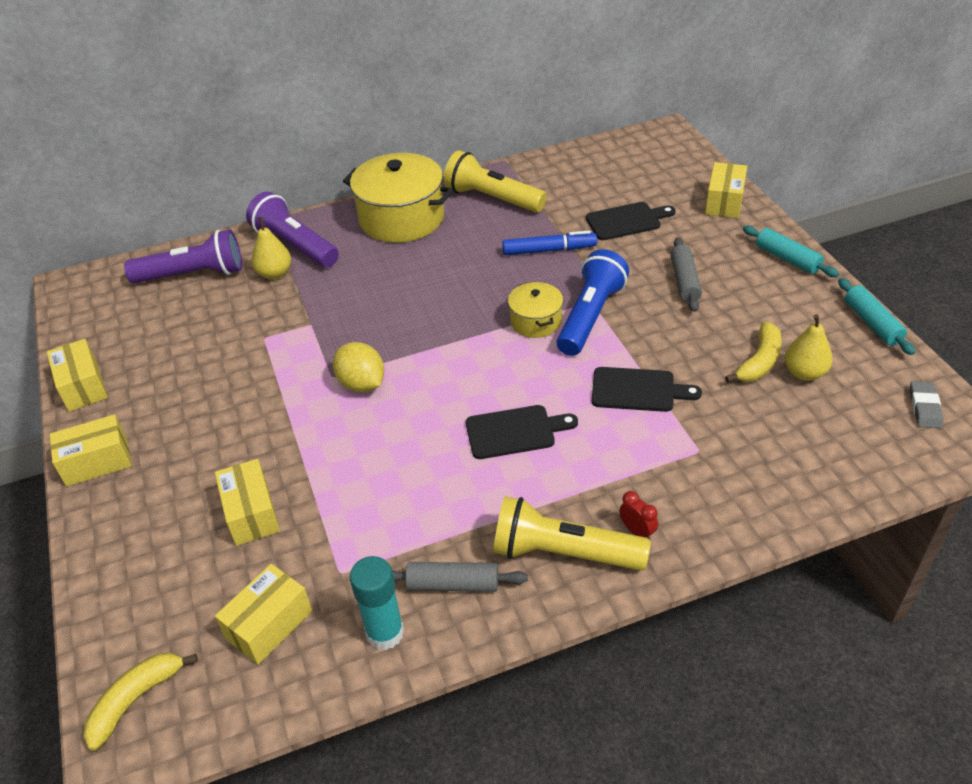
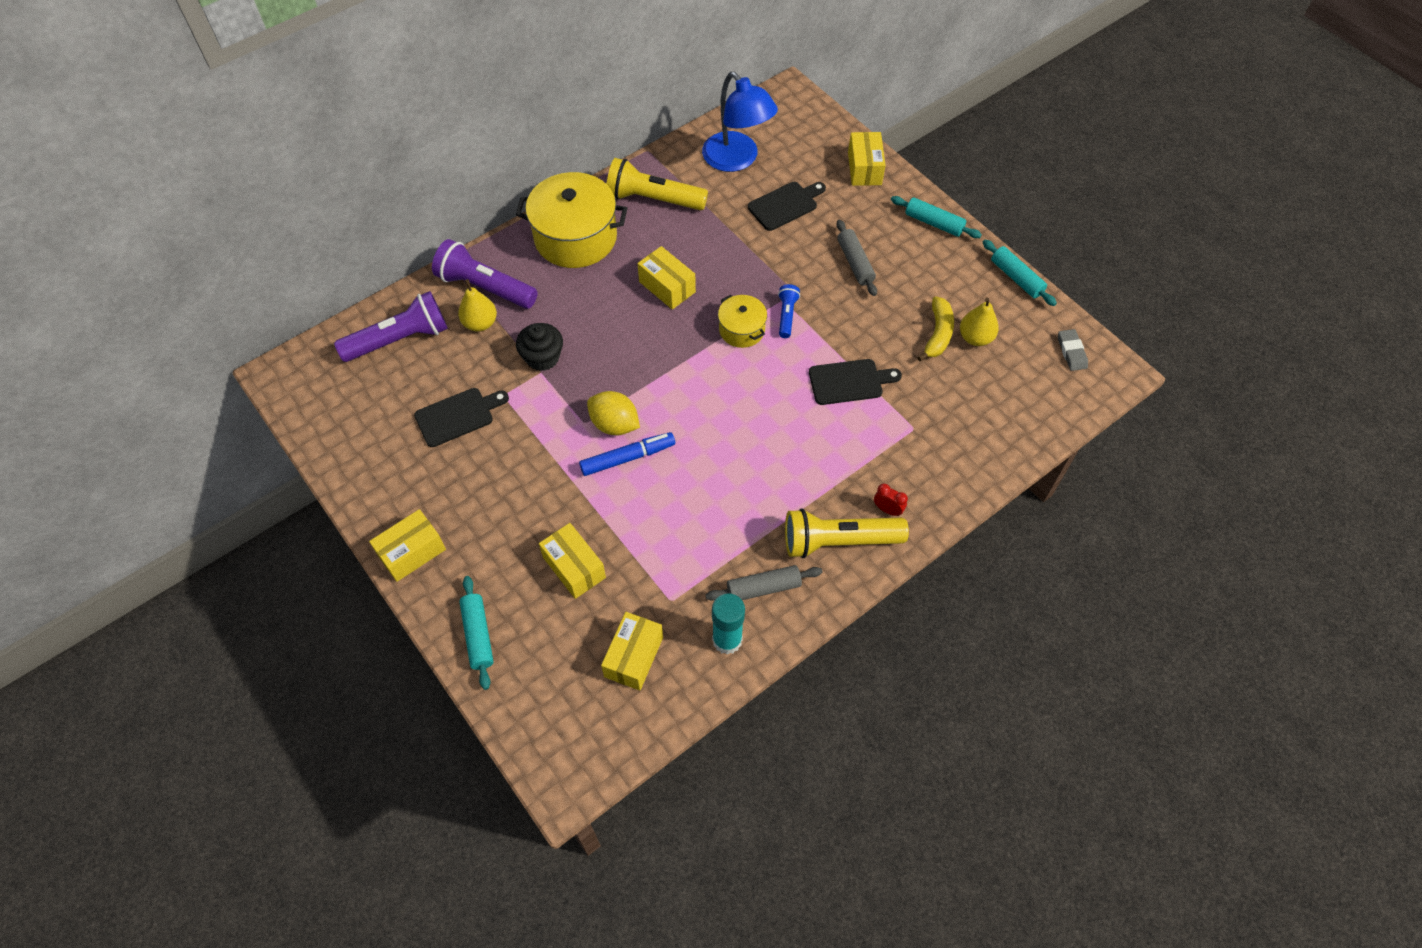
camera: 20 degrees left, 15 degrees up
(83, 386) = (356, 481): yellow box -> yellow box (667, 287)
(116, 559) = (478, 635): none -> turquoise rolling pin
(136, 700) = (557, 743): yellow banana -> none
(319, 312) = (542, 357): none -> black cupcake
(514, 432) = (763, 443): black cutting board -> black cutting board (458, 416)
(549, 250) = (726, 250): blue marker -> blue marker (627, 458)
(590, 316) = (786, 315): blue flashlight -> blue flashlight, size x0.51
(591, 178) = (737, 159): none -> blue lamp

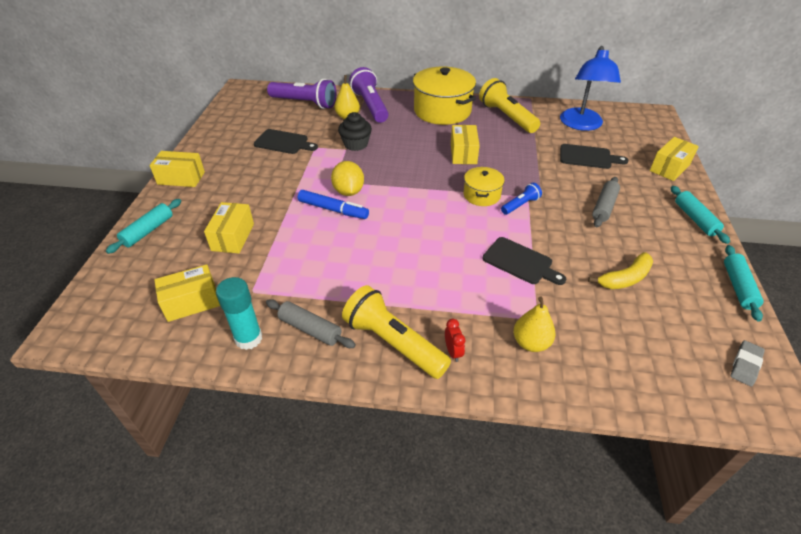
camera: 45 degrees right, 15 degrees down
(975, 338) = (656, 299): yellow pear -> yellow pear (531, 343)

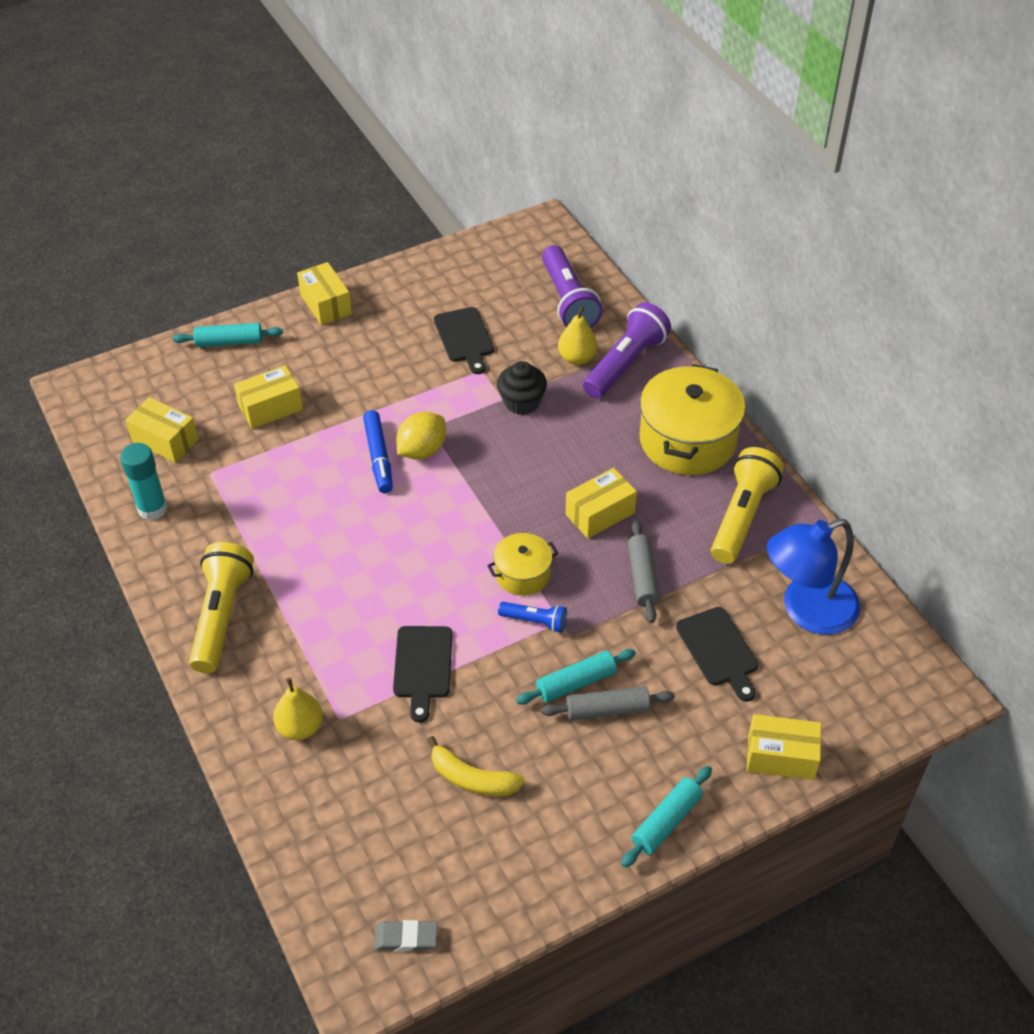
camera: 55 degrees right, 5 degrees up
(310, 329) = (194, 544): grey rolling pin -> grey rolling pin (642, 577)
(453, 352) = (243, 668): red clock -> none
(738, 287) = (548, 903): turquoise rolling pin -> turquoise rolling pin (576, 683)

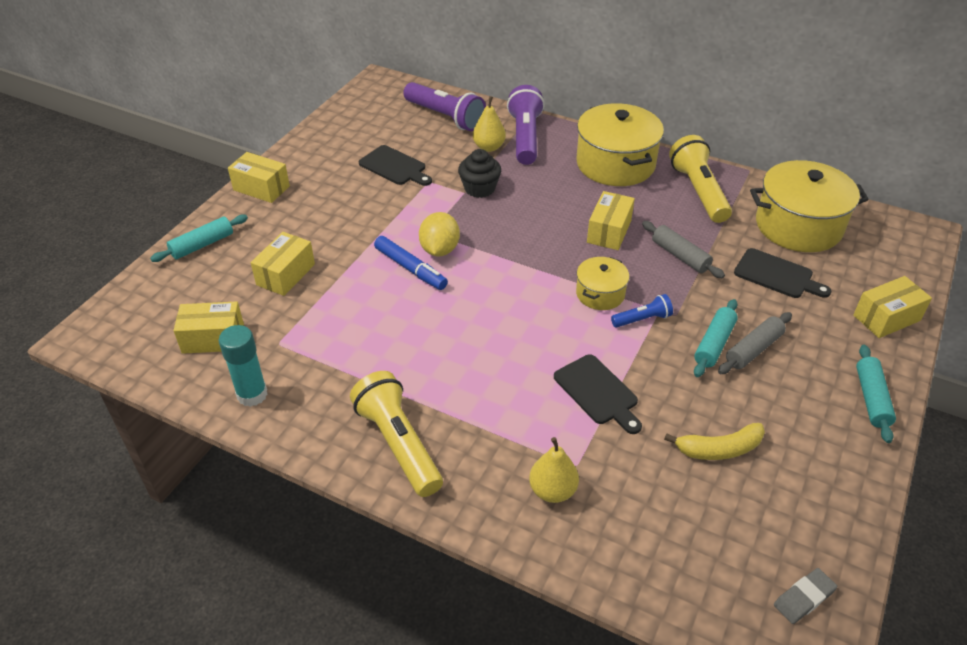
camera: 35 degrees left, 5 degrees down
(806, 610) = (798, 226): blue lamp -> yellow pot

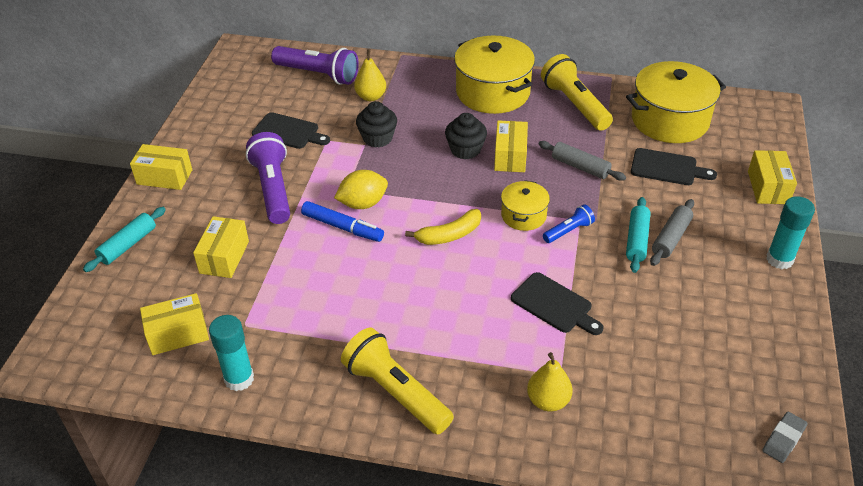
camera: 15 degrees left, 0 degrees up
(439, 250) = (363, 204): yellow lemon -> yellow lemon turned 75 degrees clockwise
(525, 138) = (401, 82): purple flashlight -> purple flashlight (273, 189)
(564, 216) = (465, 150): none -> black cupcake
(719, 449) = (673, 331): yellow banana -> yellow banana (449, 235)
(871, 398) = (779, 259): turquoise rolling pin -> turquoise glue stick
(886, 318) = (768, 187): yellow box -> yellow box turned 45 degrees counterclockwise

